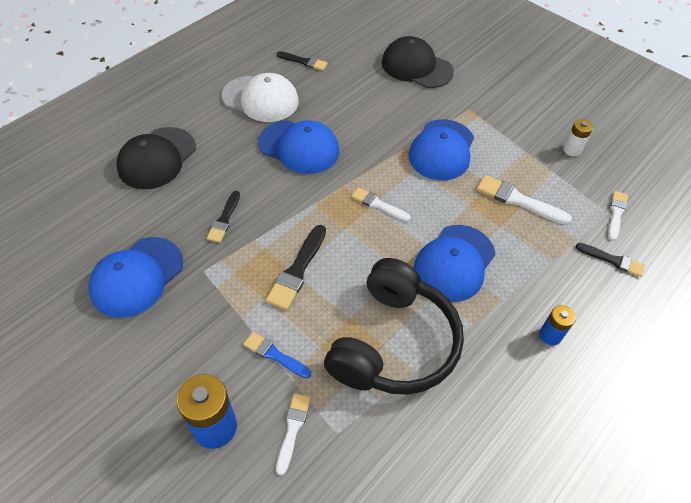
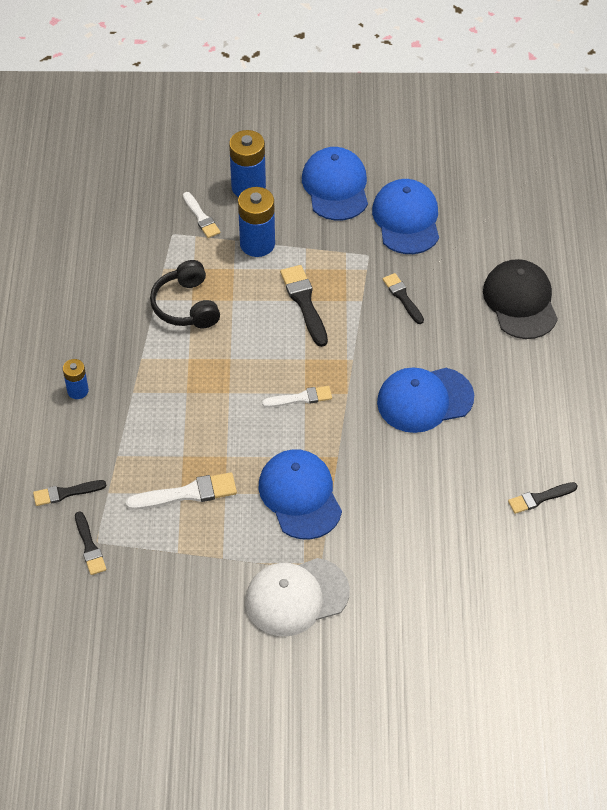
camera: 140 degrees right, 0 degrees up
(260, 99) = (520, 421): white cap -> white cap (296, 597)
(274, 355) = (257, 244): blue brush -> blue battery
(393, 343) = (186, 305): black headphones -> black headphones, size x0.60
(416, 67) = (425, 586): black cap -> none
(454, 263) = (194, 394): blue cap -> blue cap (335, 187)
(572, 150) = (178, 595): white battery -> none
(616, 213) = (89, 546): white brush -> black brush

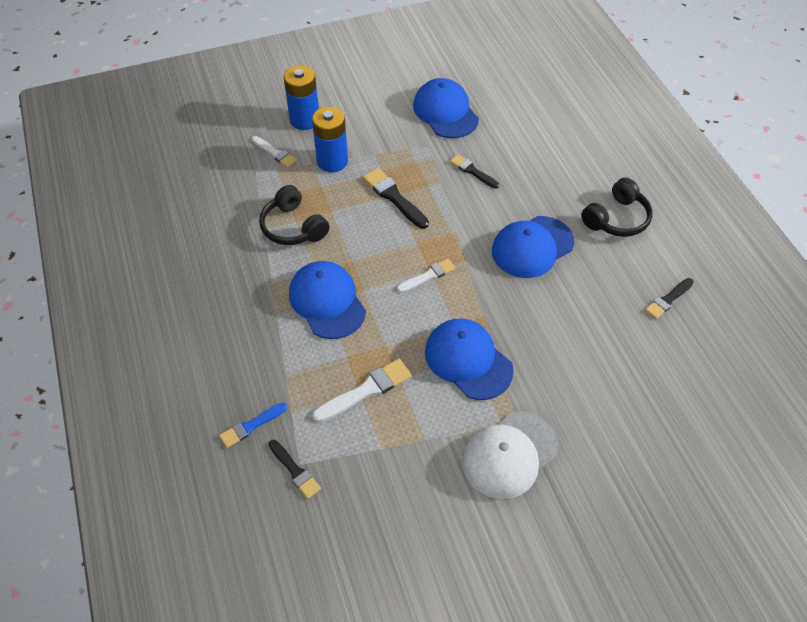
camera: 20 degrees left, 0 degrees up
(66, 493) = (251, 426): black brush -> blue brush
(78, 390) = (225, 327): blue battery -> none
(335, 187) = (376, 102): blue cap -> blue cap (327, 301)
(520, 301) = (567, 149): black cap -> none
(533, 395) = (616, 218): none -> black headphones

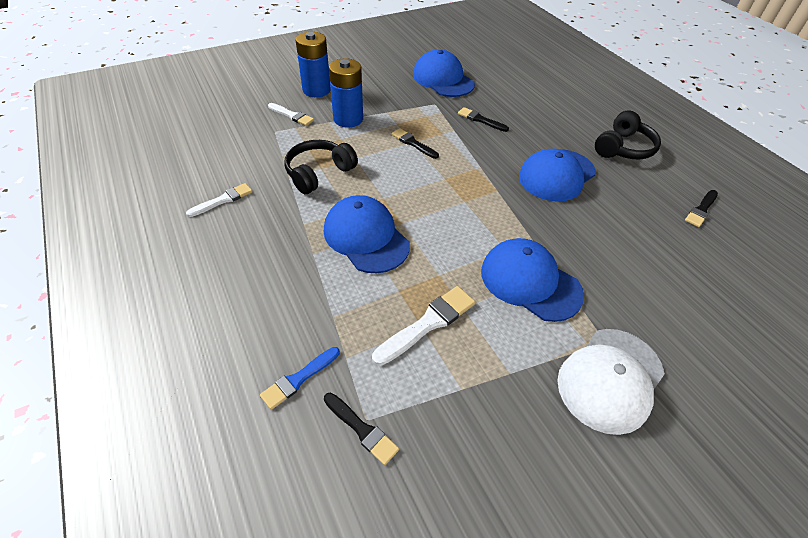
camera: 10 degrees left, 5 degrees down
(293, 227) = (319, 173): black headphones -> black headphones turned 90 degrees clockwise
(393, 197) = (413, 143): black brush -> black brush, size x0.66
(428, 276) = (464, 206): white brush -> white brush (223, 200)

